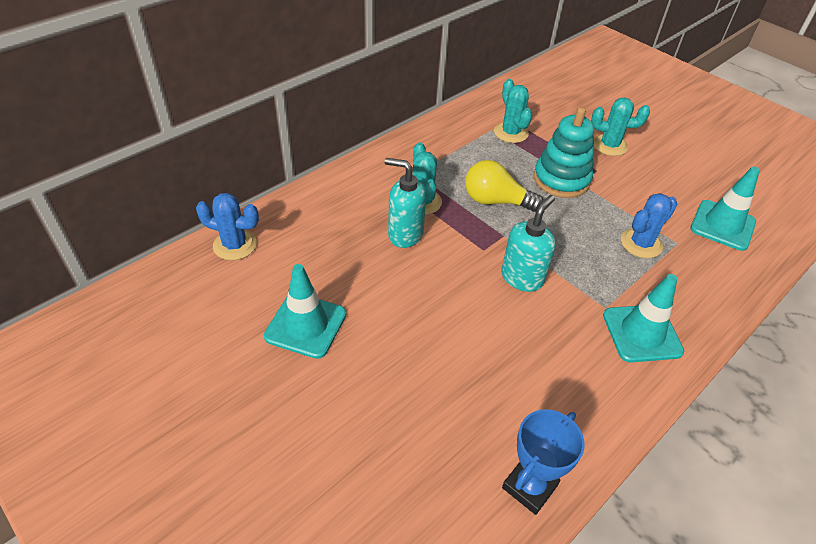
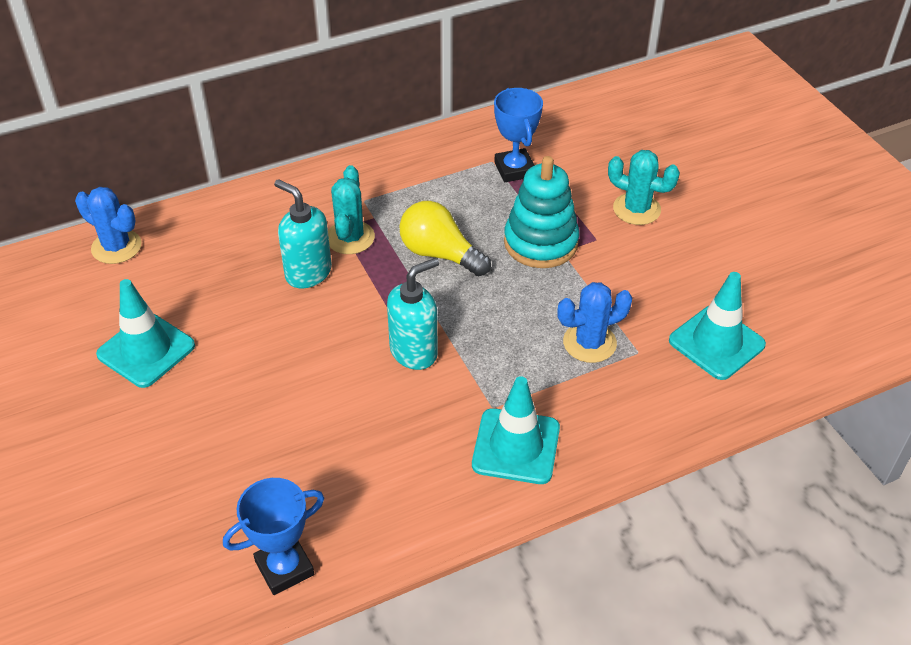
camera: 20 degrees right, 0 degrees up
(511, 133) = (514, 169): turquoise cactus -> blue trophy

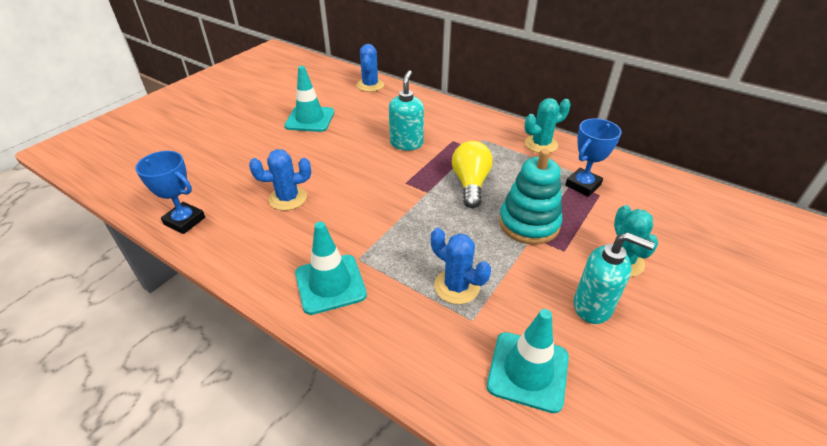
camera: 60 degrees right, 5 degrees down
(326, 437) = (288, 198): none -> blue cactus
(350, 238) = (448, 146): turquoise cactus -> turquoise cactus (541, 144)
(414, 351) = (379, 205): turquoise soap dispenser -> turquoise soap dispenser (593, 306)

